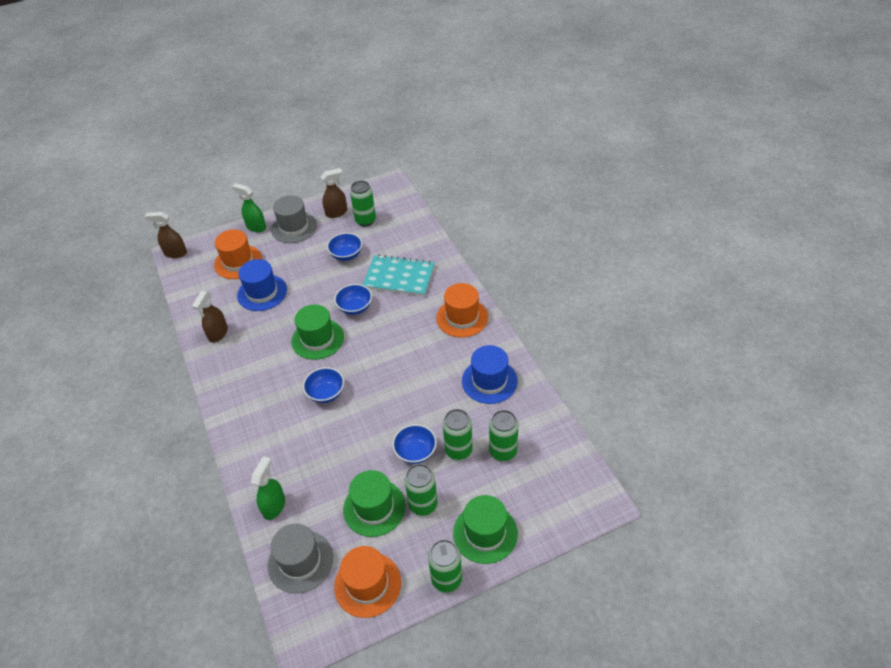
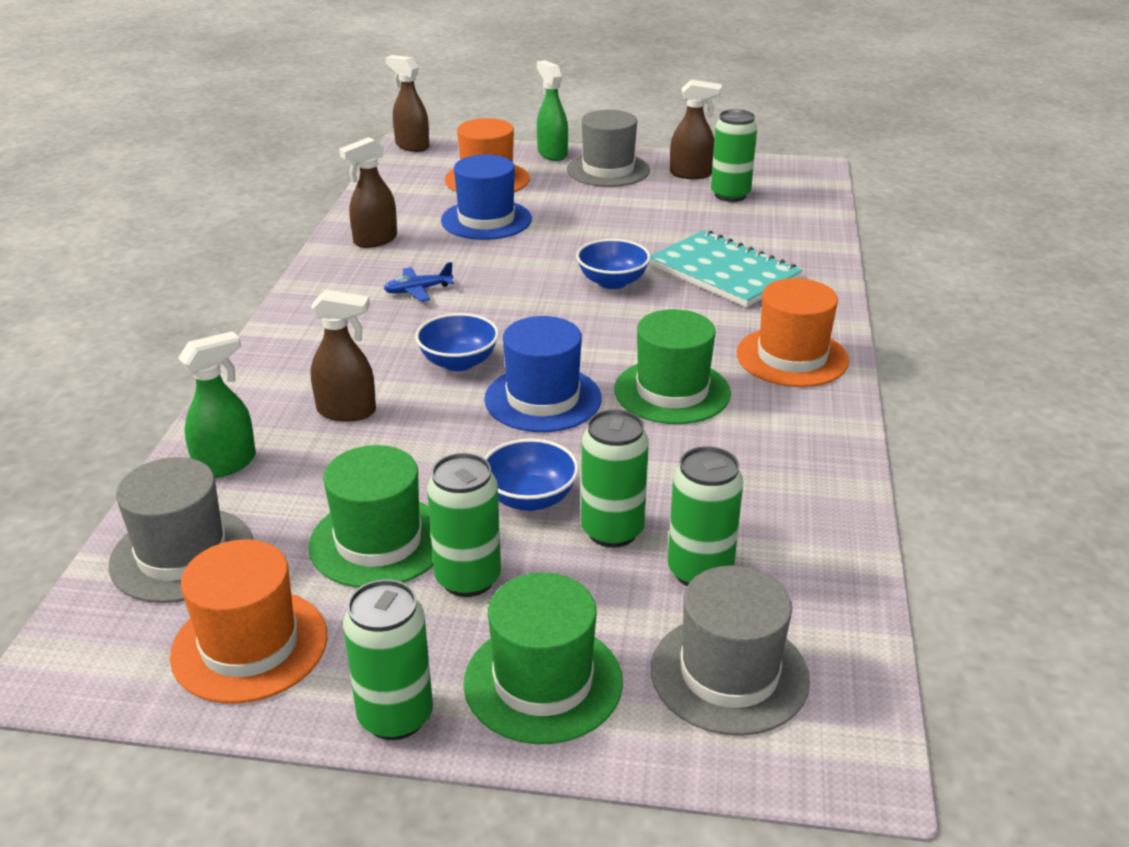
camera: 30 degrees right, 15 degrees down
(269, 357) = (418, 290): none -> blue plane
(301, 448) = (347, 411): none -> brown spray bottle
(317, 339) = (514, 296): green hat -> green hat (672, 391)
(346, 255) = (660, 221): blue bowl -> none
(489, 381) = (767, 459): blue hat -> blue hat (543, 399)
(543, 491) = (729, 674): none -> grey hat

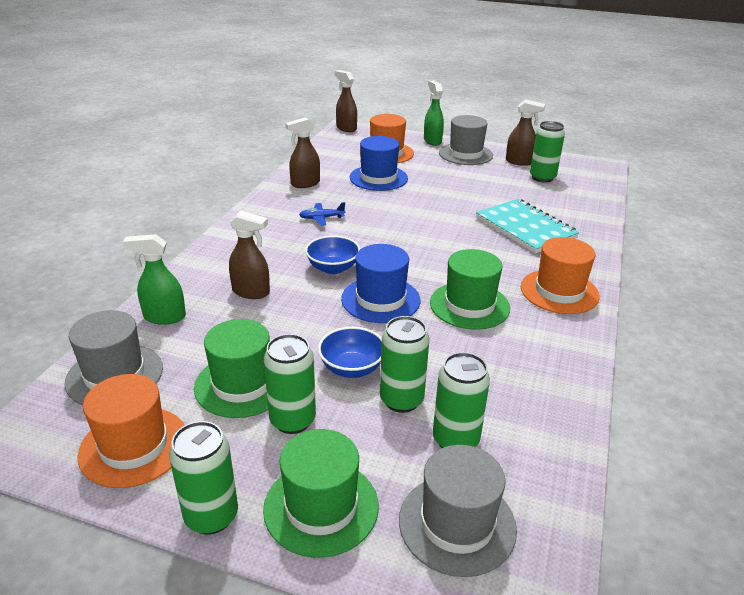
camera: 10 degrees right, 0 degrees up
(226, 464) = (164, 317): green spray bottle -> green spray bottle turned 150 degrees counterclockwise
(612, 282) = (449, 226): blue bowl -> none

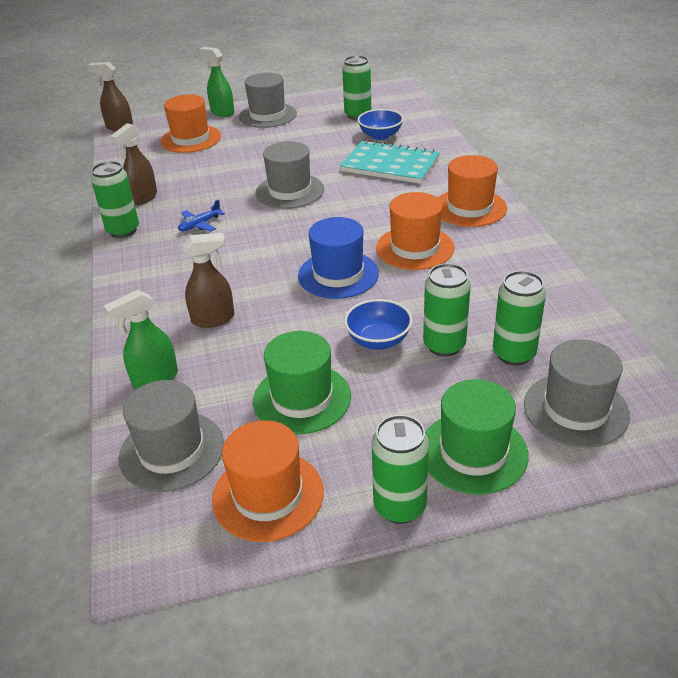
camera: 30 degrees left, 5 degrees up
(292, 420) = (378, 403): green can -> green can (123, 230)
(333, 268) = (265, 265): blue bowl -> blue bowl (380, 136)
(378, 178) = (211, 166): blue hat -> none
(417, 218) = (290, 191): none -> grey hat
(469, 305) = (415, 248): green hat -> orange hat
(519, 162) = (323, 107): brown spray bottle -> none

